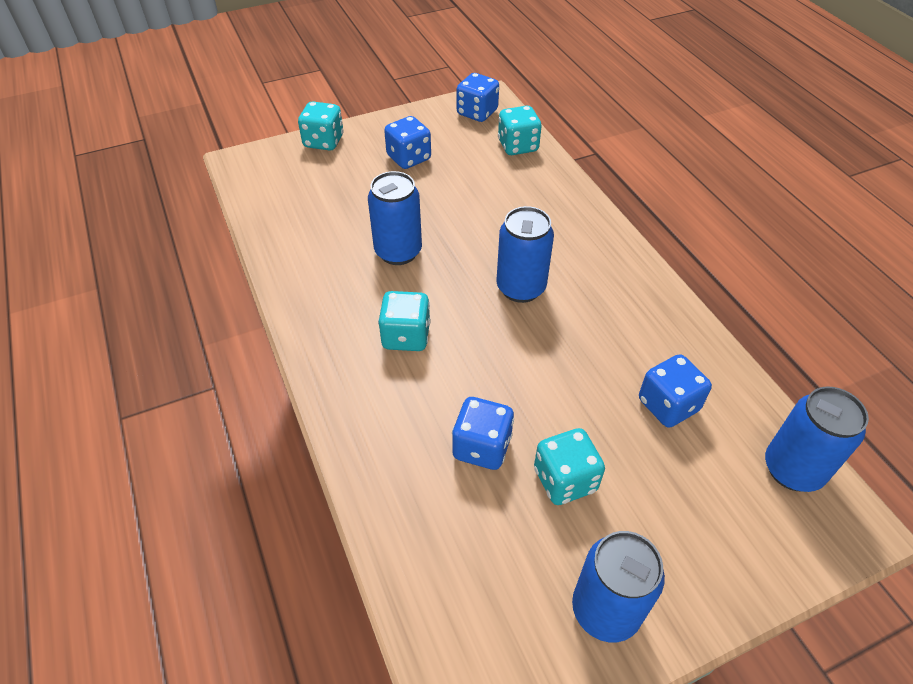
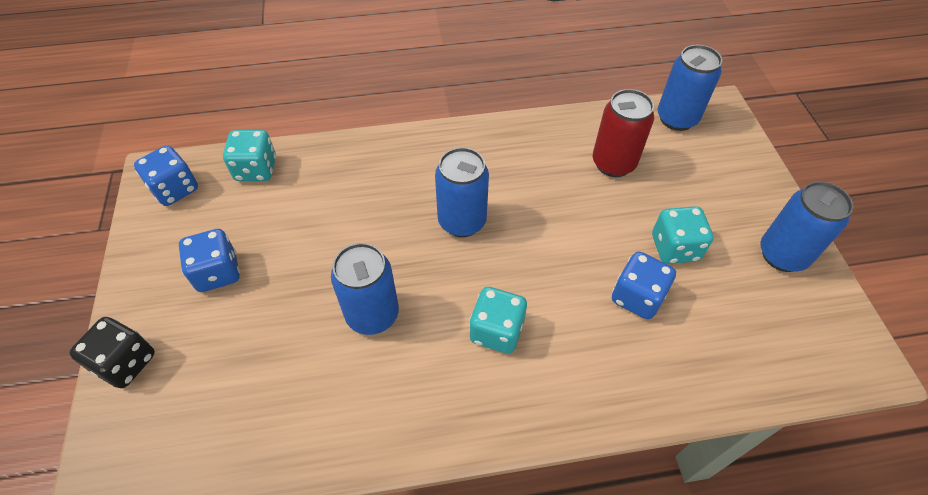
camera: 75 degrees left, 5 degrees up
(323, 141) = (126, 363): turquoise dice -> black dice
(668, 405) = (613, 163): blue dice -> red can

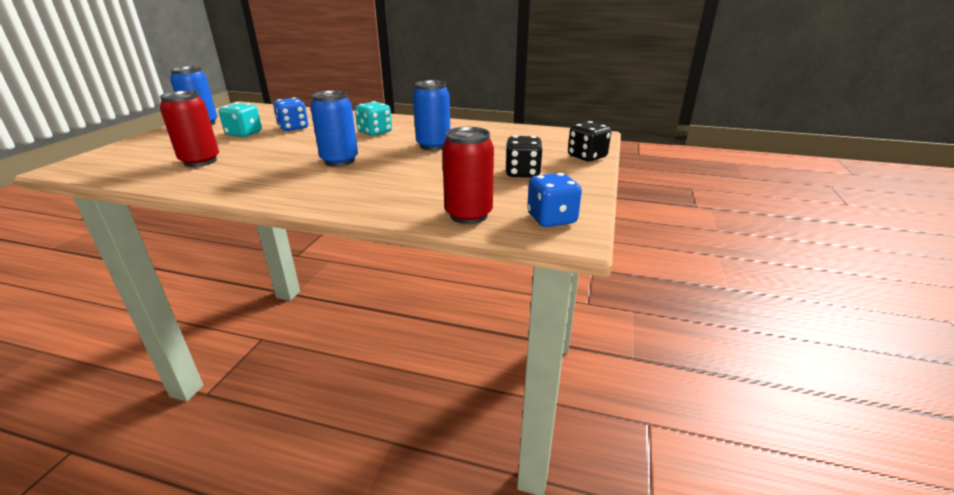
camera: 155 degrees left, 25 degrees down
(217, 272) = (522, 173): blue dice -> black dice
(256, 169) = (468, 215): turquoise dice -> red can
(676, 118) = (106, 169): blue can -> none

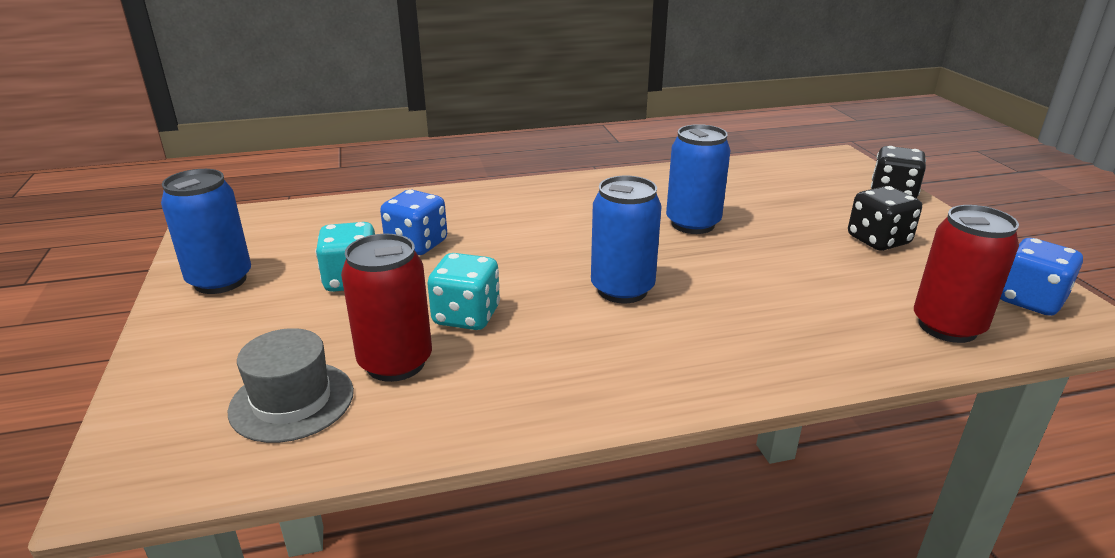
camera: 30 degrees left, 0 degrees up
(146, 162) = (292, 401): none -> grey hat
(375, 132) = (566, 221): turquoise dice -> turquoise dice (466, 316)

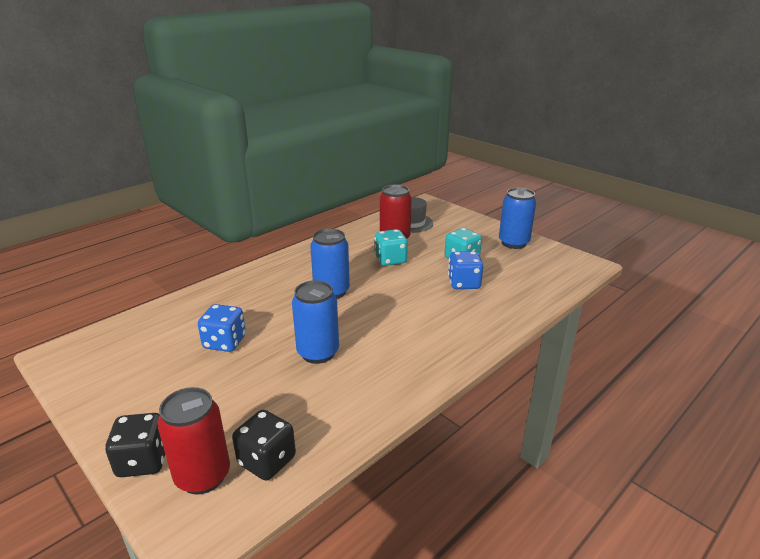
camera: 150 degrees right, 0 degrees up
(878, 240) = (175, 382): black dice -> black dice (267, 461)
(947, 327) = (151, 321): red can -> red can (203, 476)
(1029, 300) = (87, 356): blue dice -> blue dice (225, 342)

